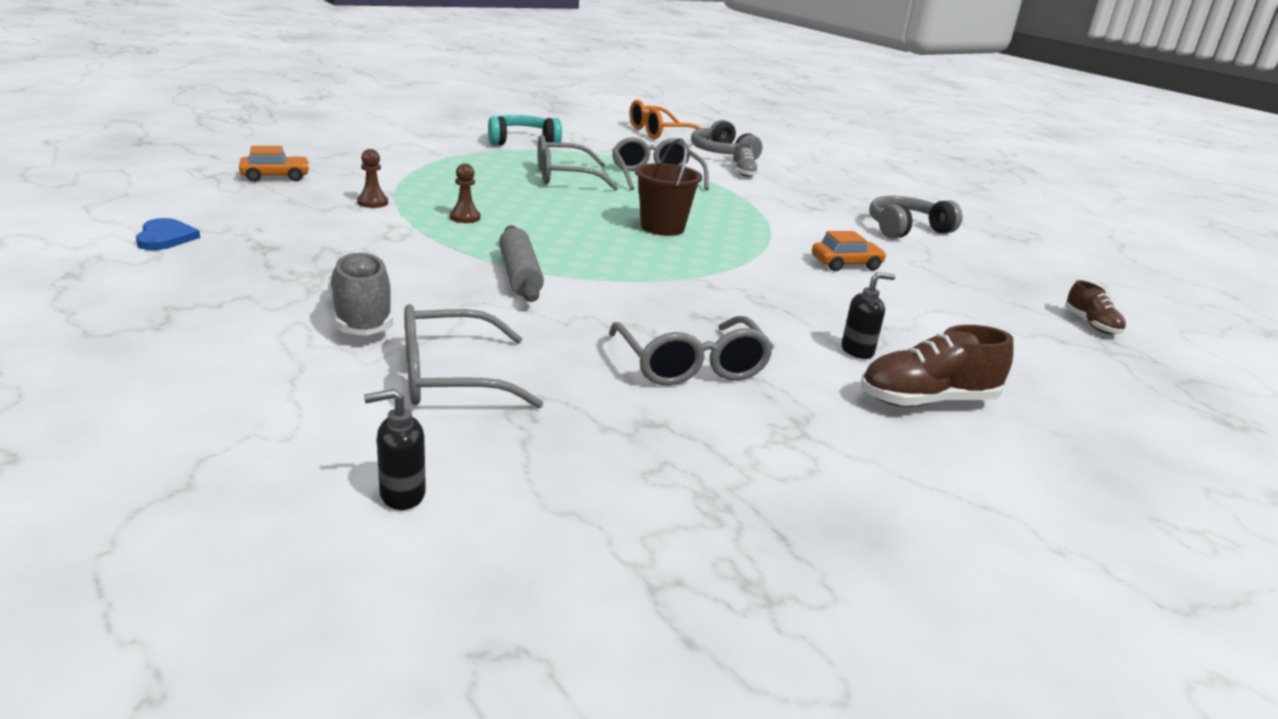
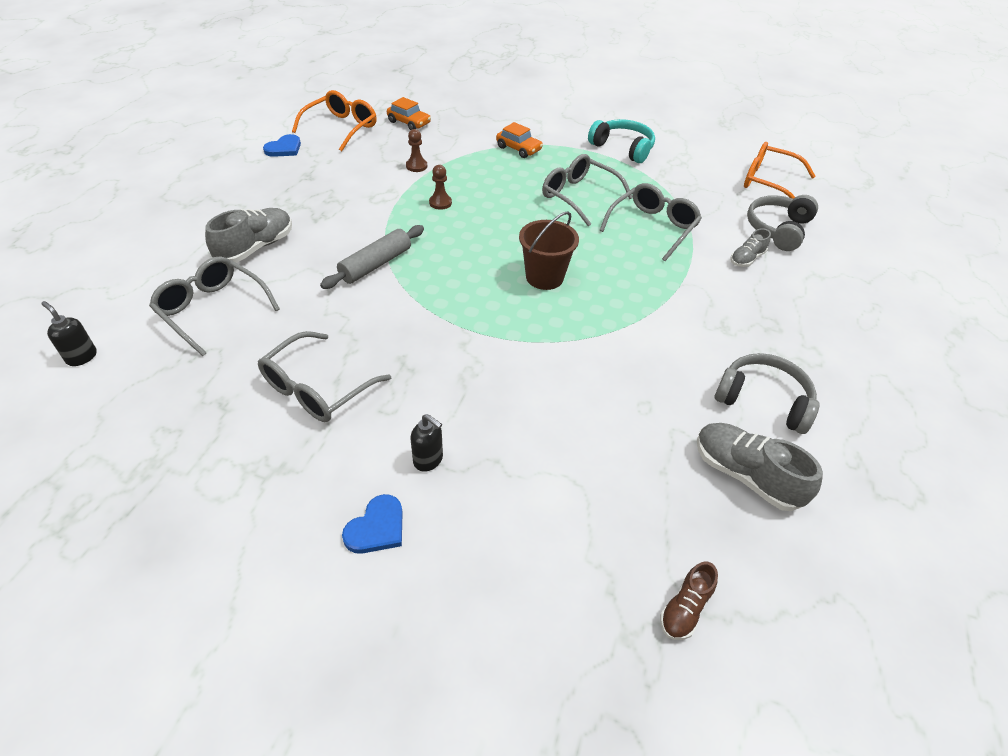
camera: 55 degrees right, 20 degrees up
(199, 201) = (341, 128): none -> orange glasses
(846, 264) = (607, 393): orange car -> orange car (518, 149)
(927, 401) = (377, 528): brown shoe -> blue heart
(977, 262) = (745, 475): none -> grey shoe

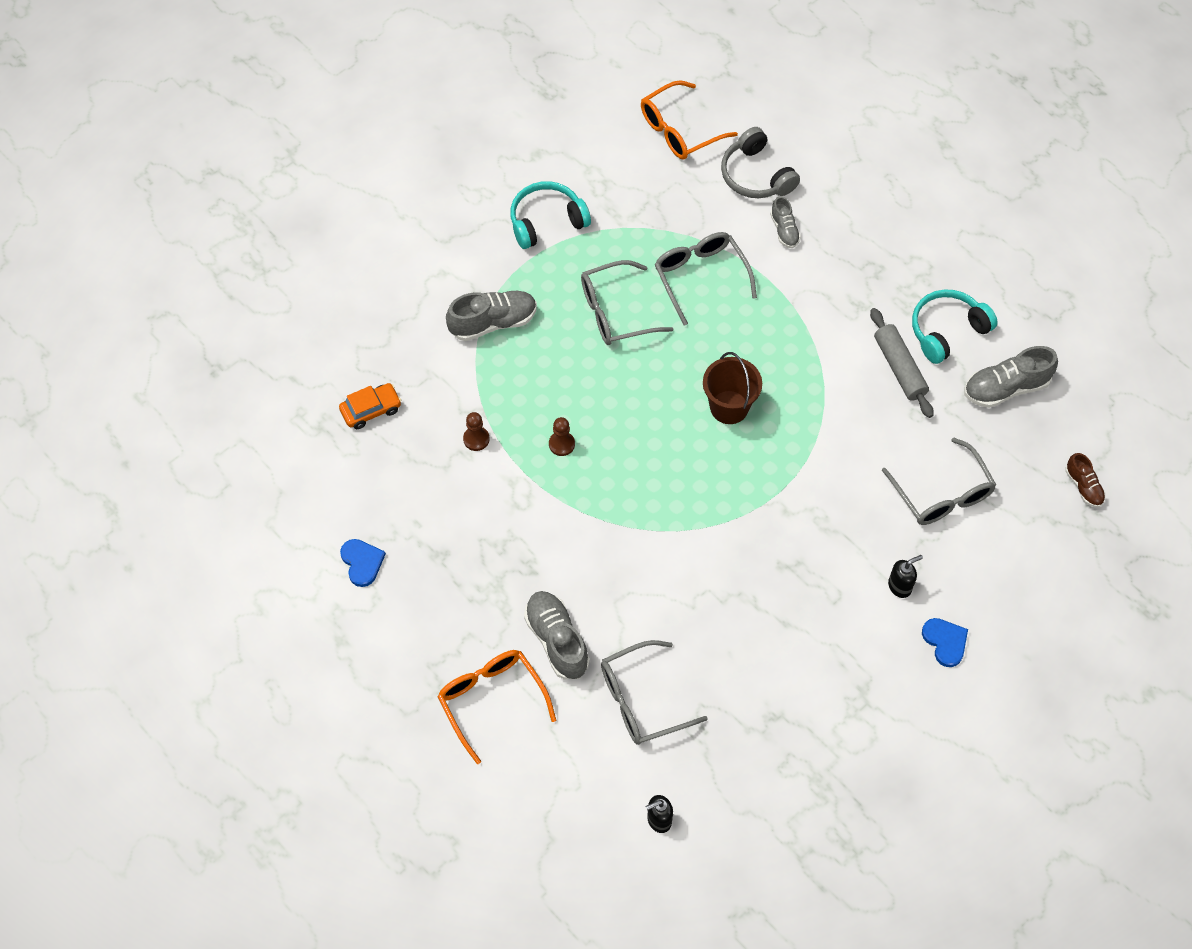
camera: 60 degrees left, 15 degrees up
(317, 389) = (788, 641): grey glasses -> grey glasses (942, 494)
(341, 128) = (344, 487): orange glasses -> orange glasses (491, 700)
(376, 264) = (639, 541): grey rolling pin -> grey rolling pin (899, 368)
(518, 149) = (493, 322): orange car -> grey shoe
(763, 400) = (947, 330): grey headphones -> turquoise headphones

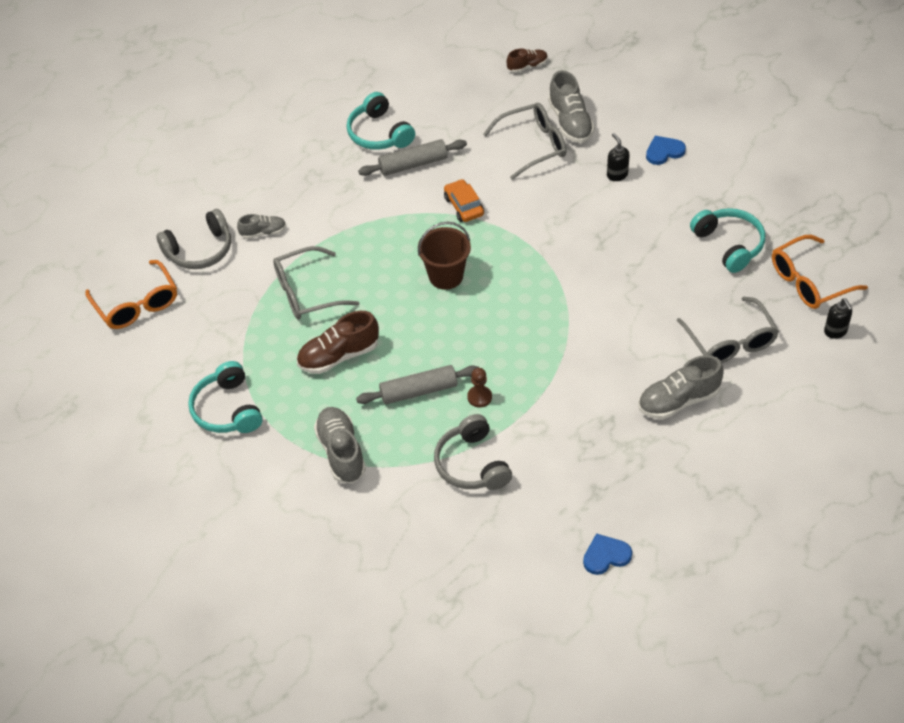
camera: 85 degrees left, 10 degrees down
(371, 410) = (435, 554): orange car -> orange car (463, 206)
(476, 439) = (472, 464): brown pawn -> grey headphones
(491, 700) = (740, 448): orange glasses -> orange glasses (809, 281)
(569, 387) = (418, 391): none -> grey rolling pin
(615, 312) = (338, 356): grey glasses -> brown shoe
(792, 709) = (729, 244): none -> turquoise headphones
(1006, 388) = (436, 102): grey shoe -> grey shoe (570, 122)

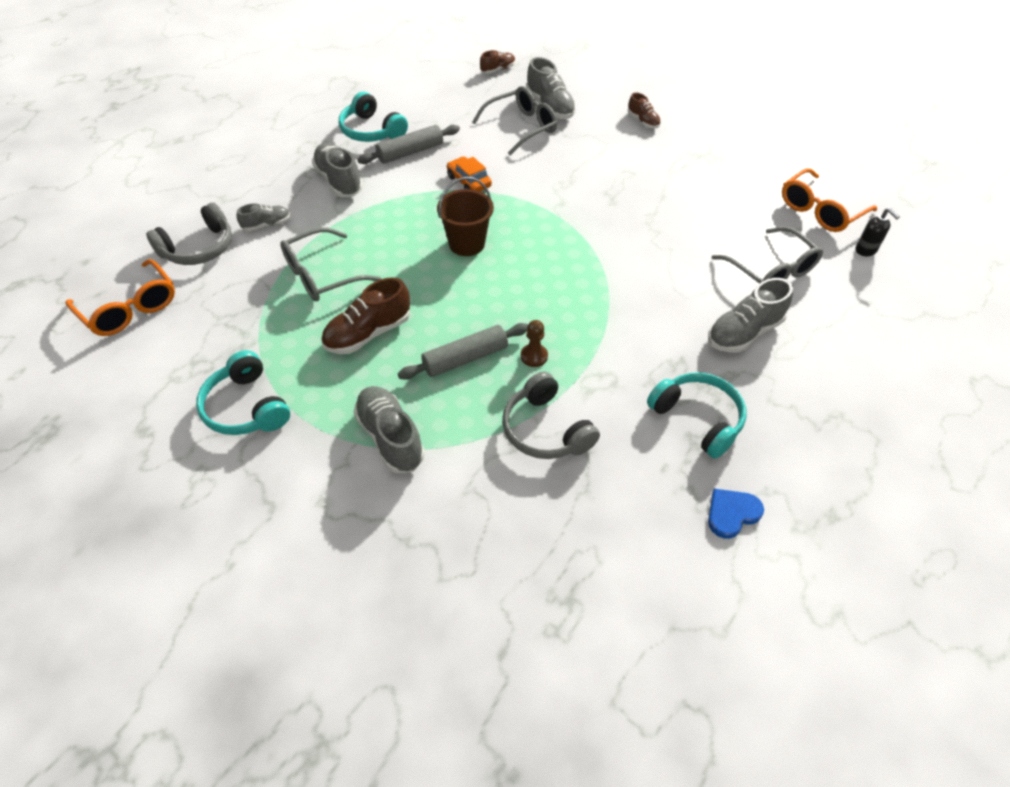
camera: 15 degrees left, 0 degrees up
(337, 191) = (339, 181): none -> grey shoe
(617, 175) = (607, 143): black soap dispenser -> none
(664, 151) = (643, 121): blue heart -> brown shoe
(729, 244) = (733, 188): turquoise headphones -> turquoise headphones (698, 418)

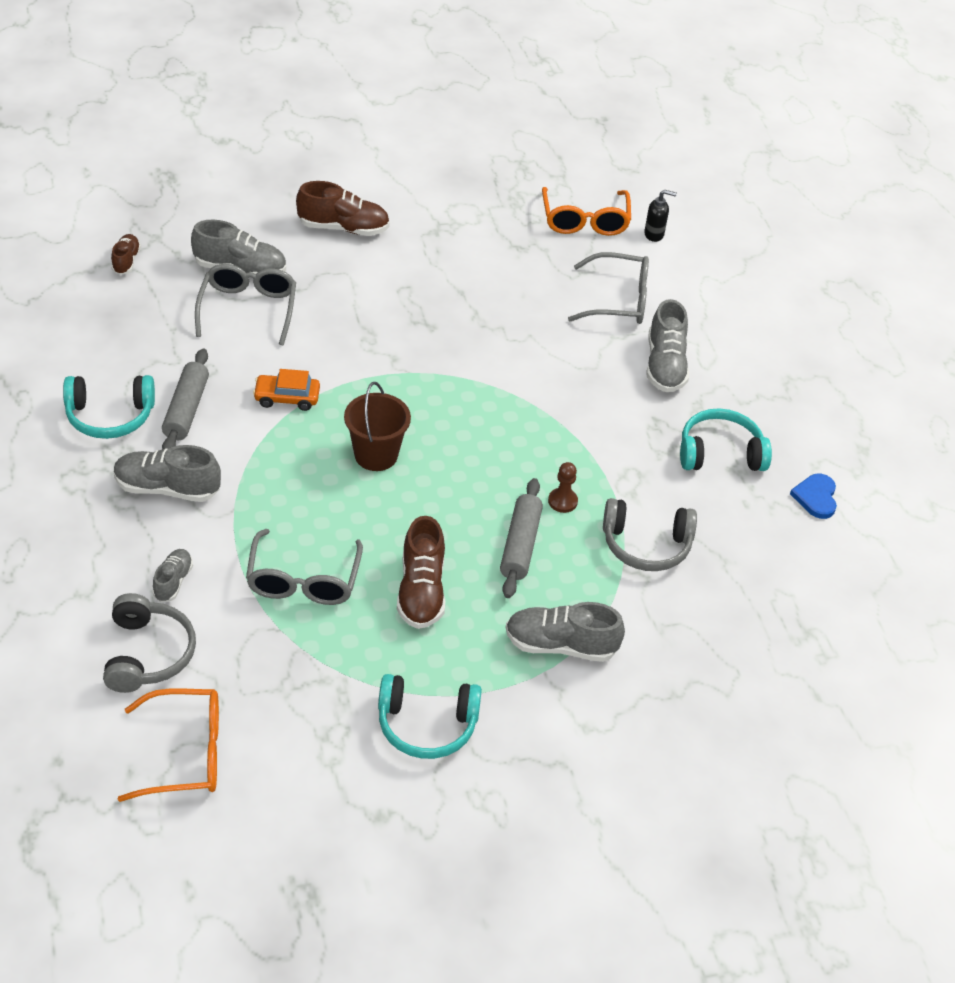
camera: 55 degrees left, 5 degrees down
(643, 121) = (343, 228): brown shoe -> brown shoe, size x1.72

